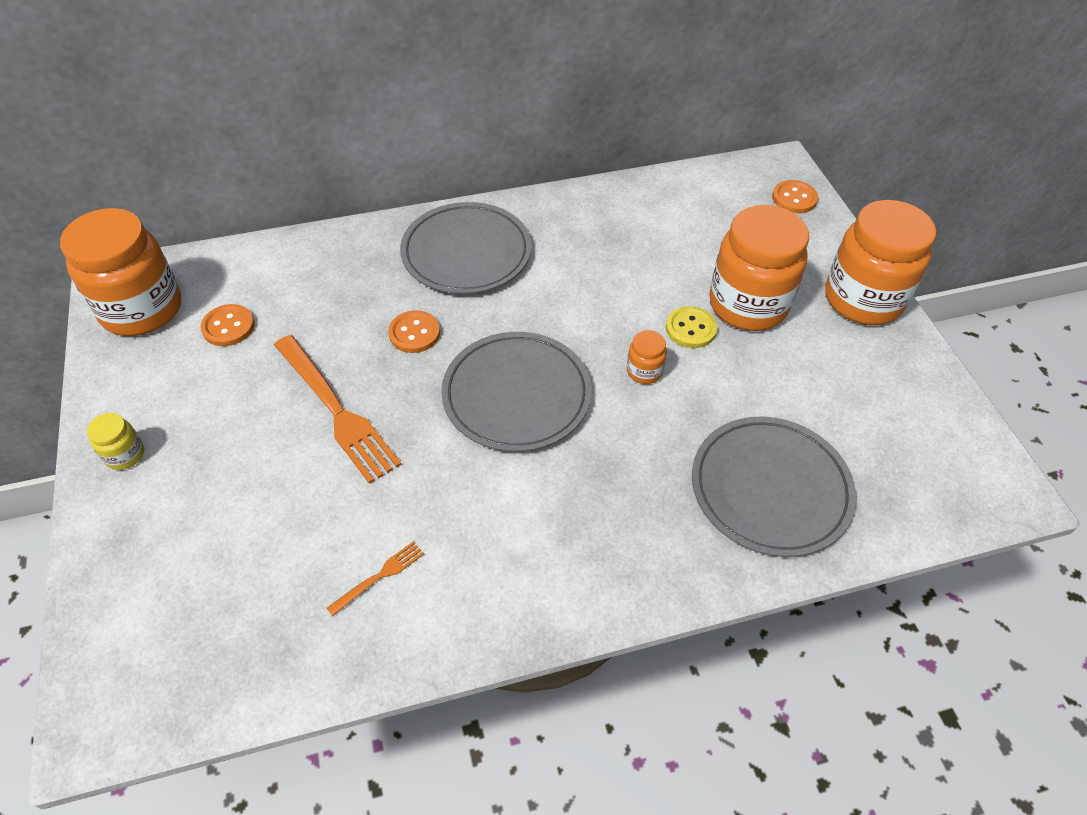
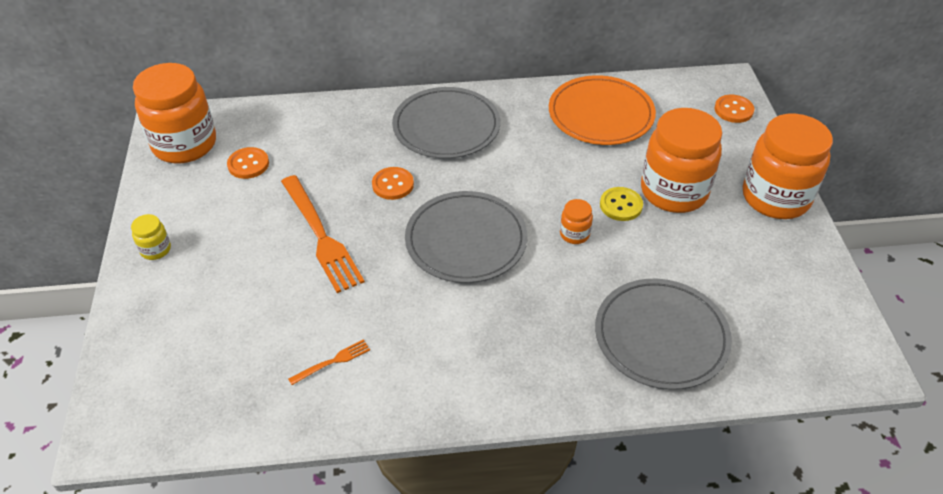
camera: 10 degrees right, 5 degrees down
(645, 218) = (601, 114): none -> orange plate

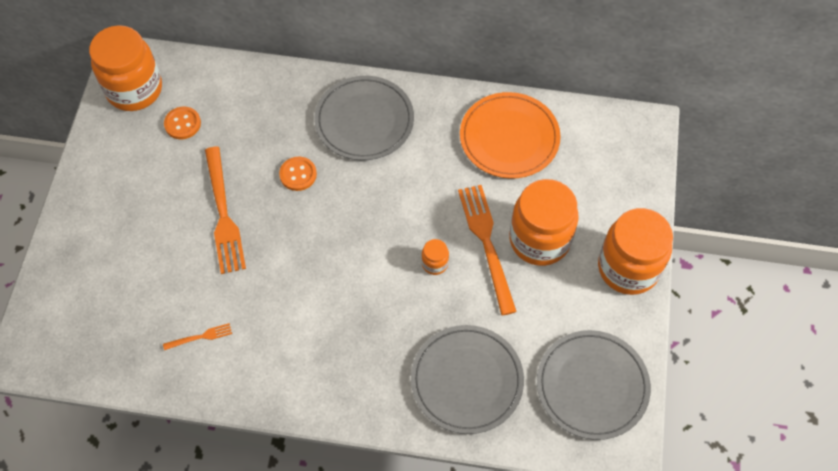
camera: 15 degrees right, 15 degrees up
(155, 249) = (89, 196): yellow jar -> none
(466, 240) = (341, 247): grey plate -> grey plate (592, 386)
(621, 205) = (486, 243): yellow button -> orange fork
(733, 110) = (636, 161): orange button -> none

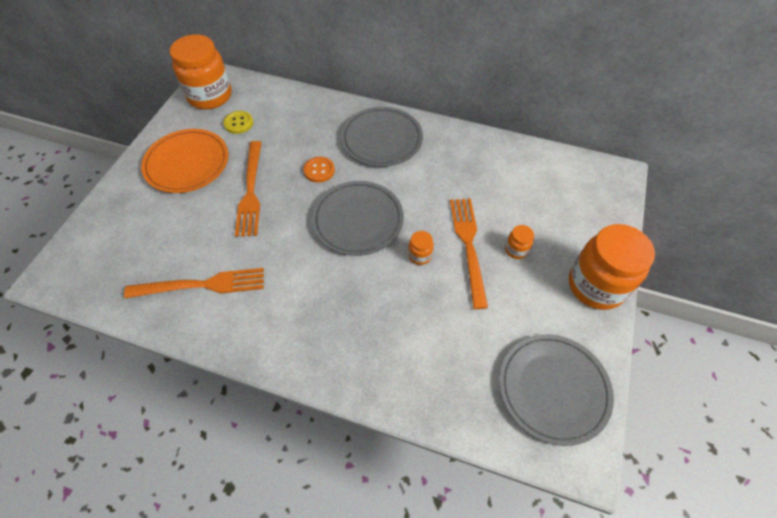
camera: 10 degrees right, 5 degrees down
(182, 124) = (238, 123): orange button -> yellow button
(200, 337) = (202, 285): orange fork -> orange fork, size x2.21
(467, 380) = (432, 363): grey plate -> grey plate (358, 220)
(509, 138) = (499, 167): orange plate -> orange plate (187, 163)
(539, 240) = (516, 250): orange jar -> orange jar, size x0.43

